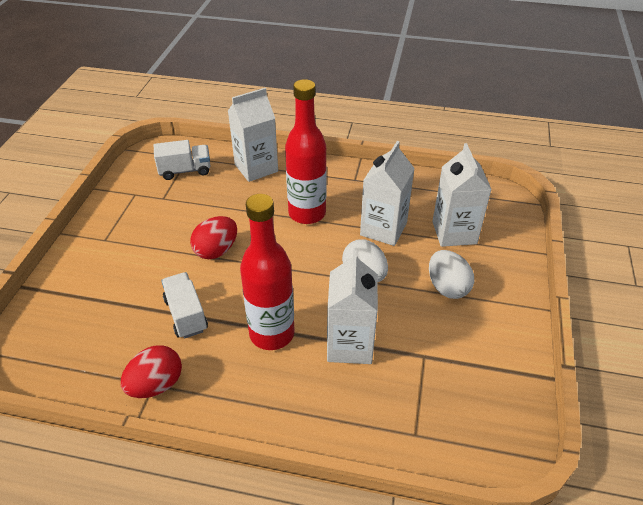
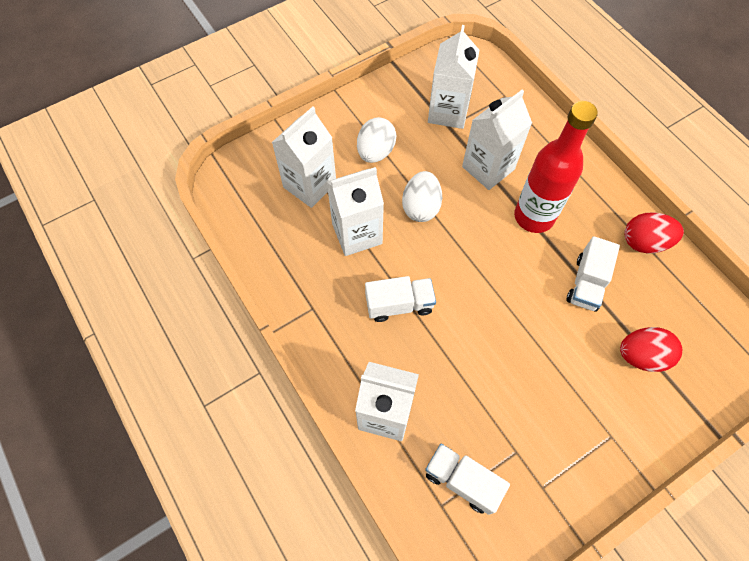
camera: 135 degrees left, 20 degrees up
(216, 250) = (515, 330): red egg -> red egg (641, 356)
(307, 213) = (399, 304): red bottle -> white truck
(442, 369) = (448, 112): none -> white carton

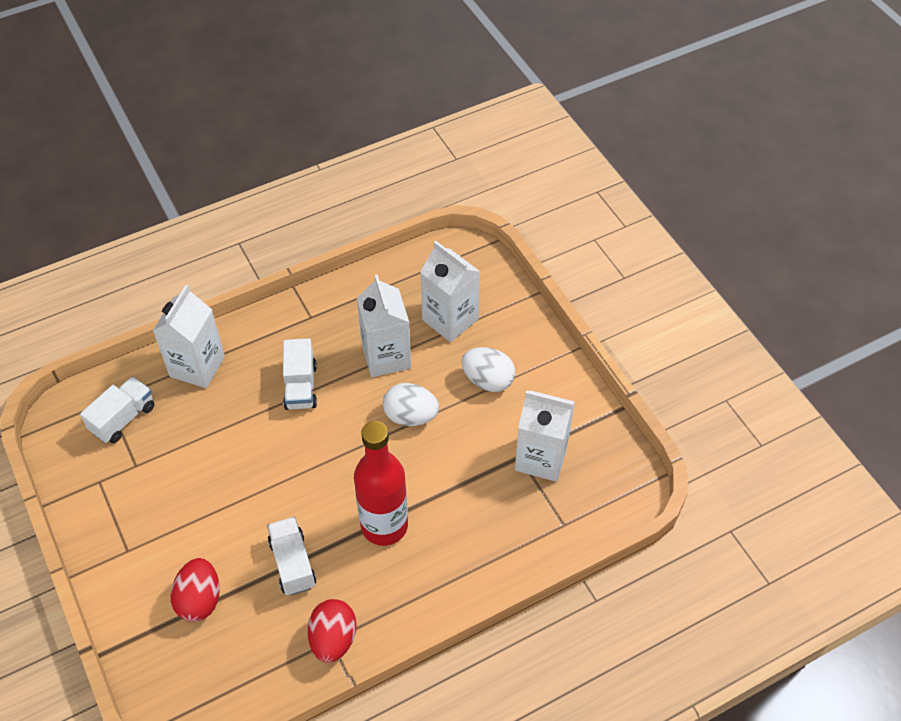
camera: 95 degrees right, 10 degrees down
(488, 168) = (455, 489): white carton -> none
(586, 283) = (292, 563): white truck -> white truck turned 45 degrees clockwise

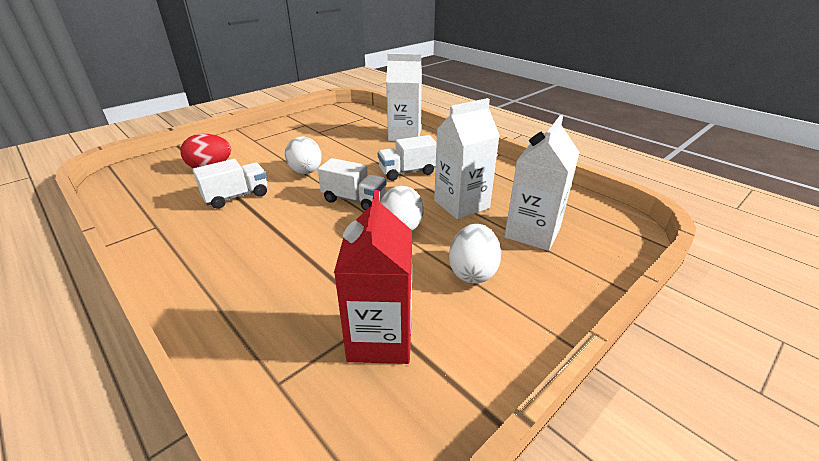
camera: 75 degrees right, 20 degrees down
(123, 418) = (353, 123): white truck -> white truck (354, 200)
(258, 489) = (306, 172): none -> white egg
(333, 639) = (156, 227): red egg -> none
(384, 526) = (273, 234): red bottle -> none
(541, 458) = (380, 338): white carton -> red carton

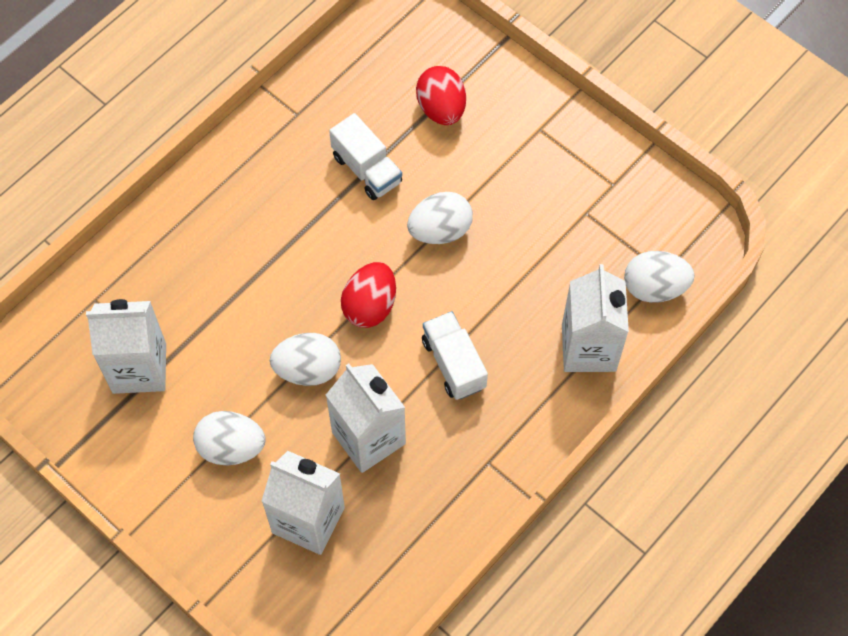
camera: 85 degrees right, 30 degrees up
(354, 200) = (370, 306): white truck -> red egg
(373, 119) = (654, 288): none -> white egg
(380, 338) = (139, 368): red carton -> white carton

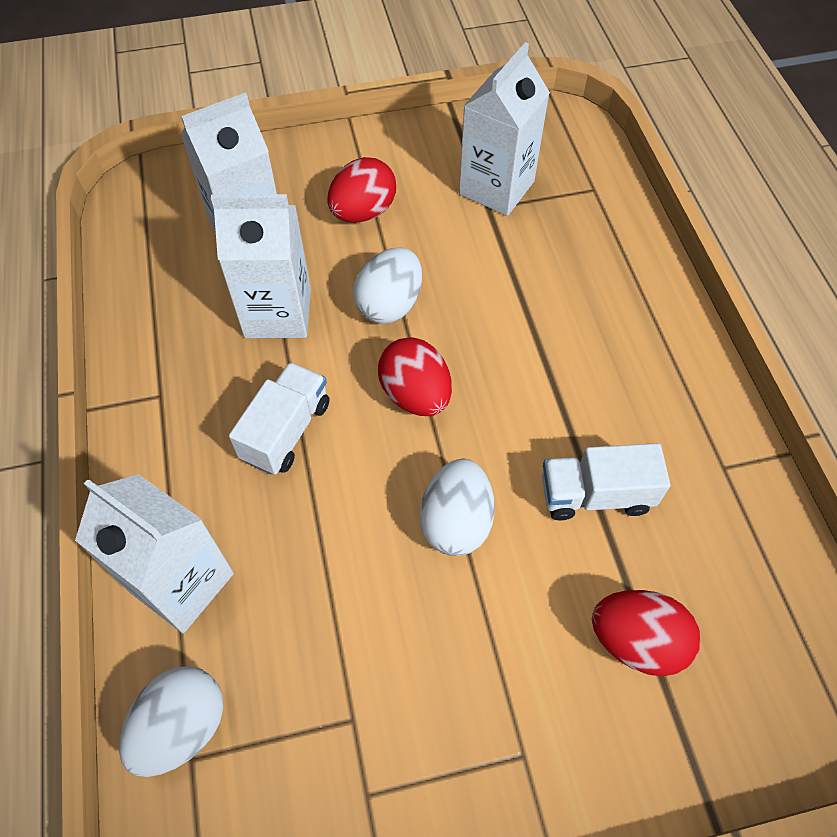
camera: 125 degrees right, 5 degrees down
(231, 447) = (363, 212): white egg -> red egg
(453, 364) = (286, 431): white truck -> white truck turned 75 degrees counterclockwise

